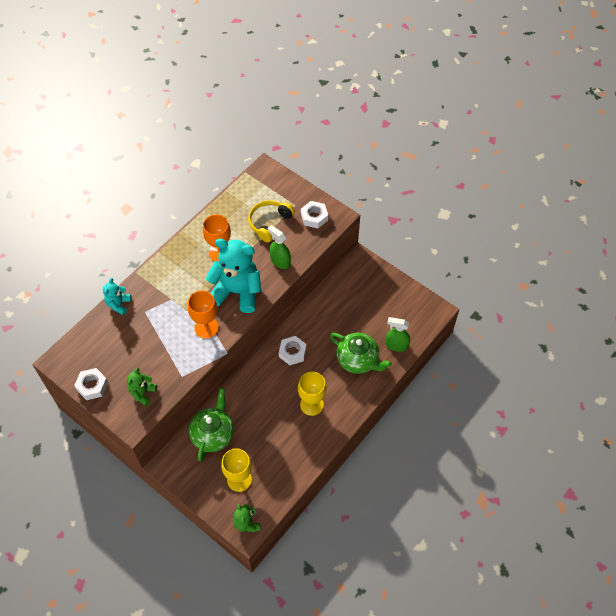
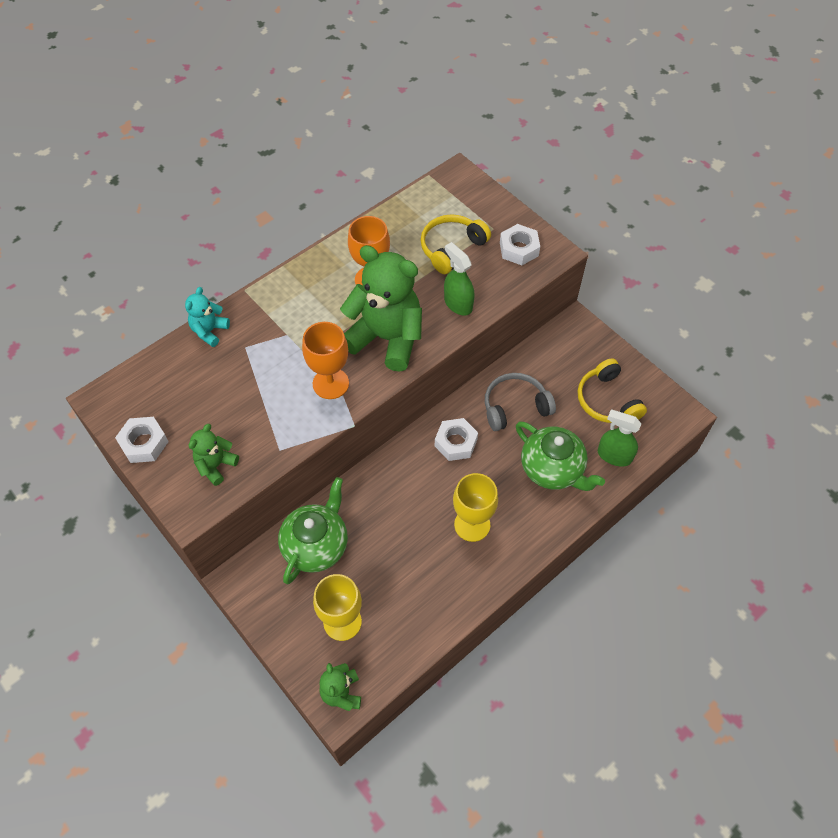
camera: 10 degrees right, 0 degrees up
(237, 292) = (386, 338): turquoise teddy bear -> green teddy bear
(327, 322) = (515, 407): none -> grey headphones
(387, 309) = (607, 400): none -> yellow headphones

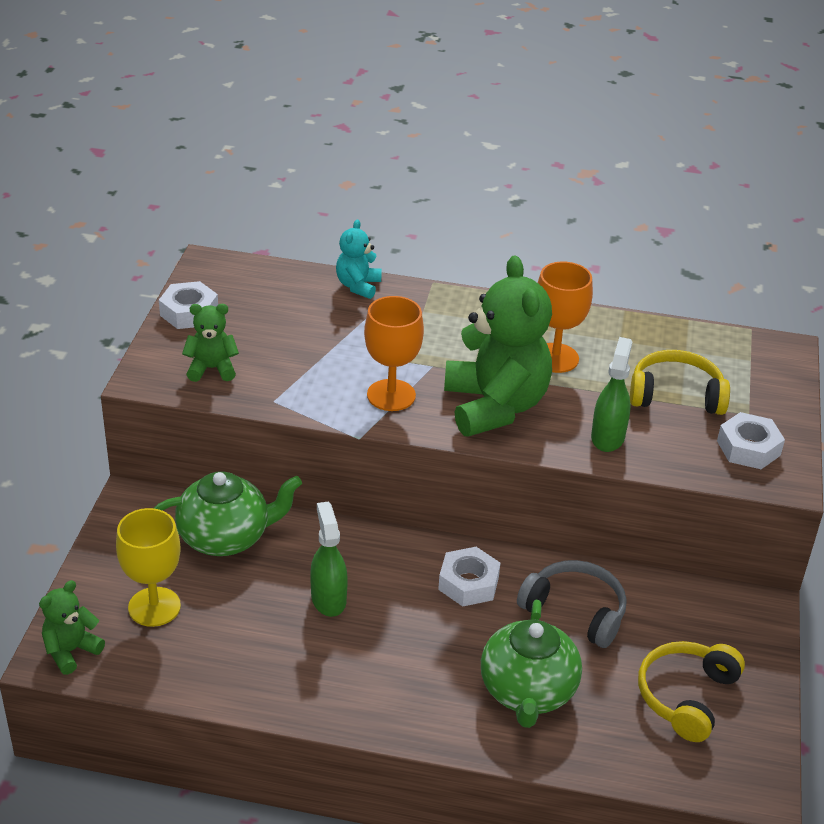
camera: 50 degrees right, 20 degrees down
(209, 331) = (358, 286): turquoise teddy bear -> turquoise teddy bear turned 60 degrees counterclockwise
(472, 524) = (376, 654): yellow goblet -> none
(614, 456) = (613, 745): green spray bottle -> green spray bottle (328, 599)

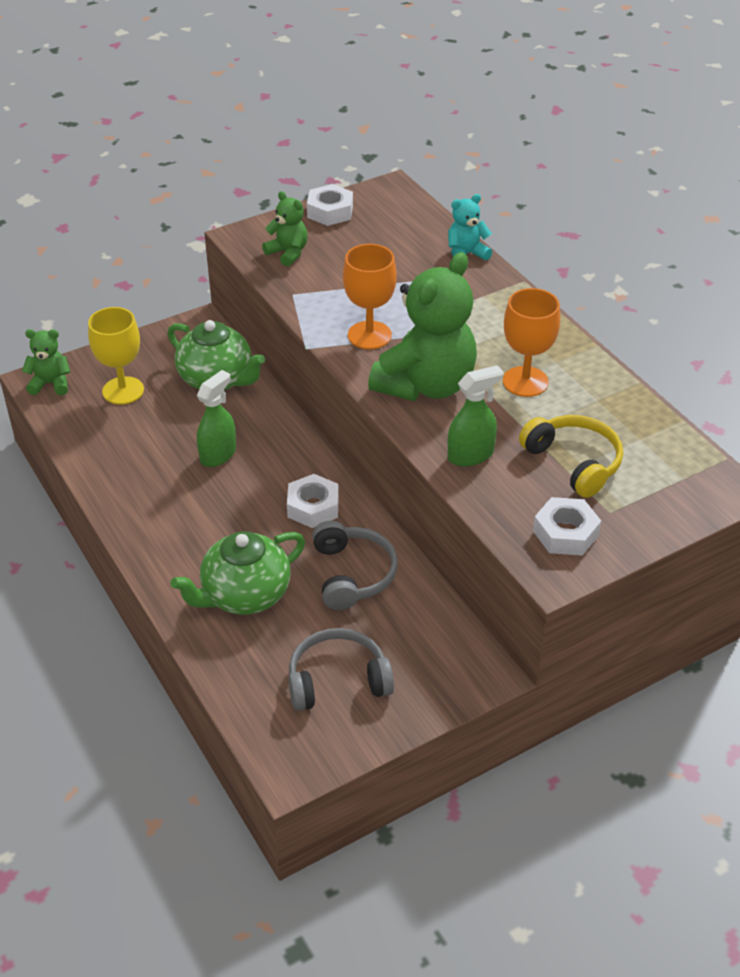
camera: 50 degrees right, 5 degrees up
(686, 696) = (337, 680): yellow headphones -> grey headphones

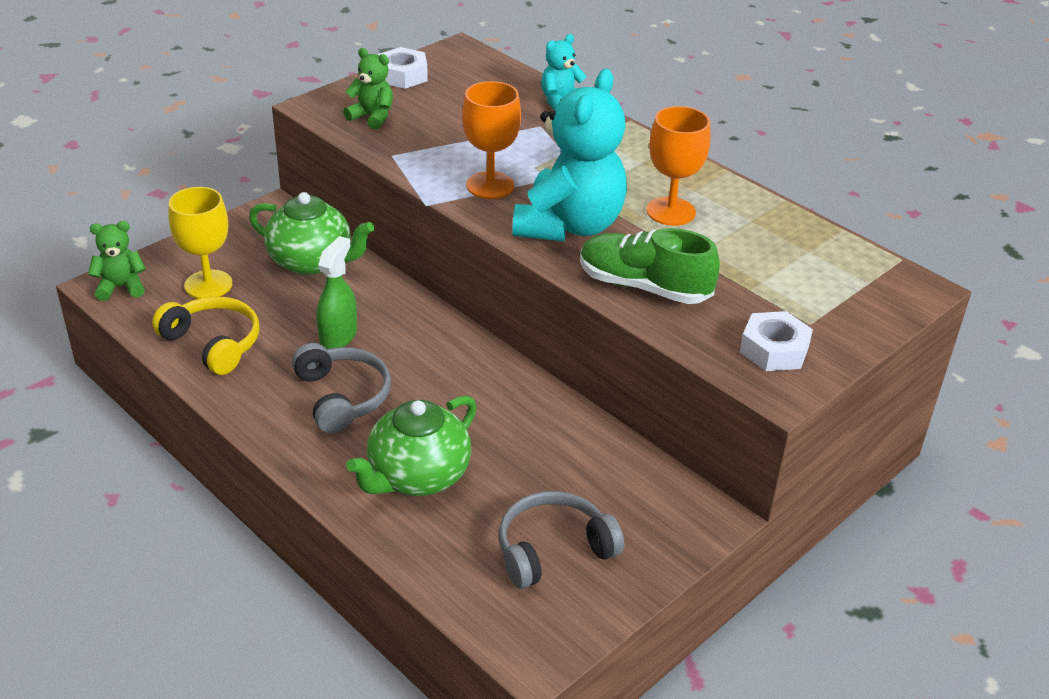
camera: 15 degrees left, 5 degrees down
(313, 507) = (462, 375): white nut -> none
(352, 574) = (530, 437): grey headphones -> grey headphones (342, 397)
(426, 385) = (569, 226): green teddy bear -> turquoise teddy bear
(471, 455) = (644, 287): green spray bottle -> green shoe
(574, 462) = (753, 281): yellow headphones -> yellow headphones (213, 343)

